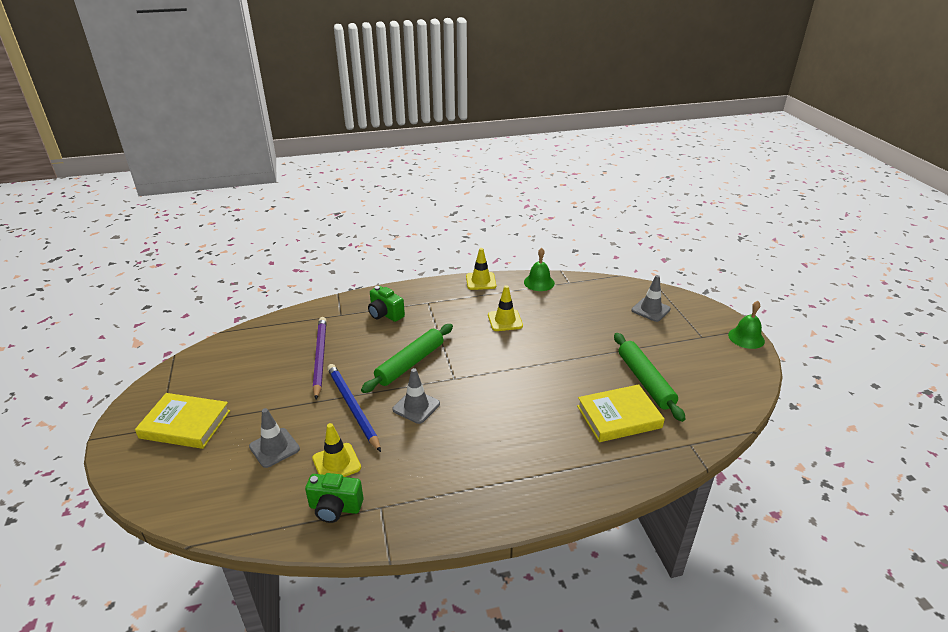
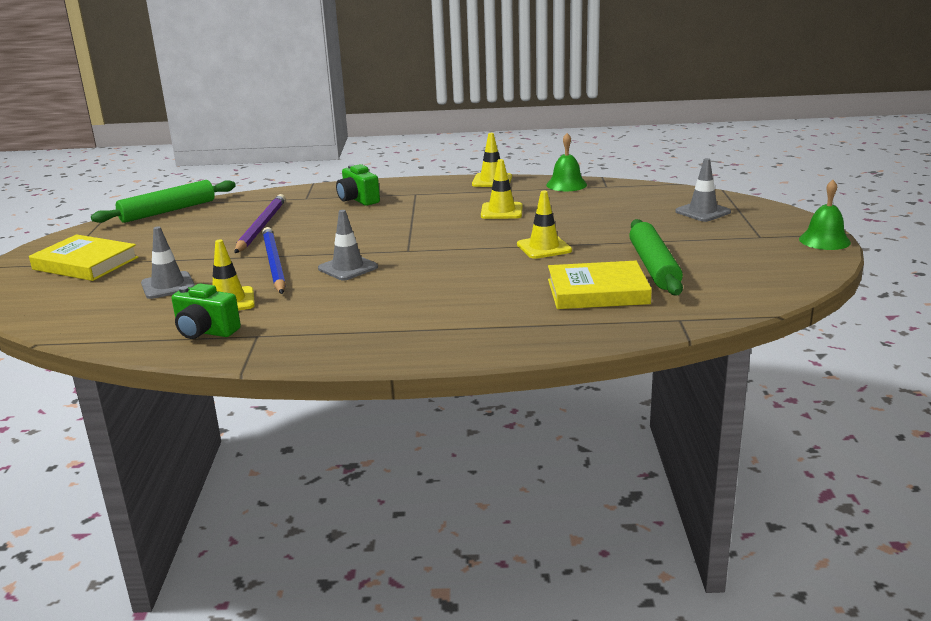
camera: 15 degrees right, 10 degrees down
(410, 363) = (362, 236): green rolling pin -> green rolling pin (168, 211)
(556, 365) = (544, 247): none -> yellow traffic cone

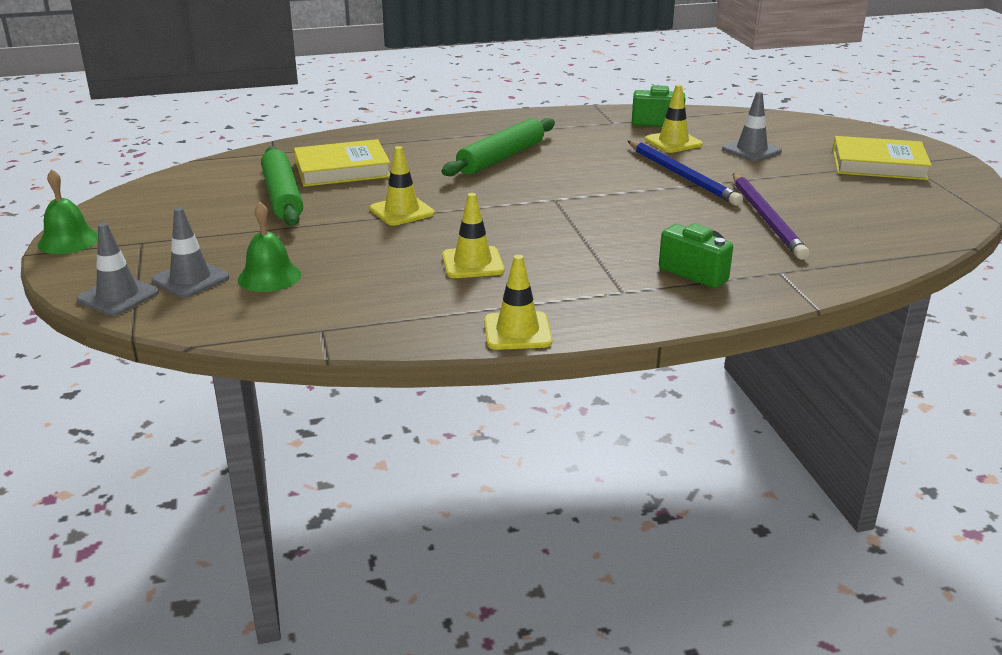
camera: 165 degrees right, 5 degrees up
(168, 211) = (935, 235): green rolling pin -> green rolling pin (501, 158)
(348, 268) = (600, 176): grey traffic cone -> grey traffic cone (118, 296)
(566, 184) = (388, 329): green bell -> green bell (269, 277)

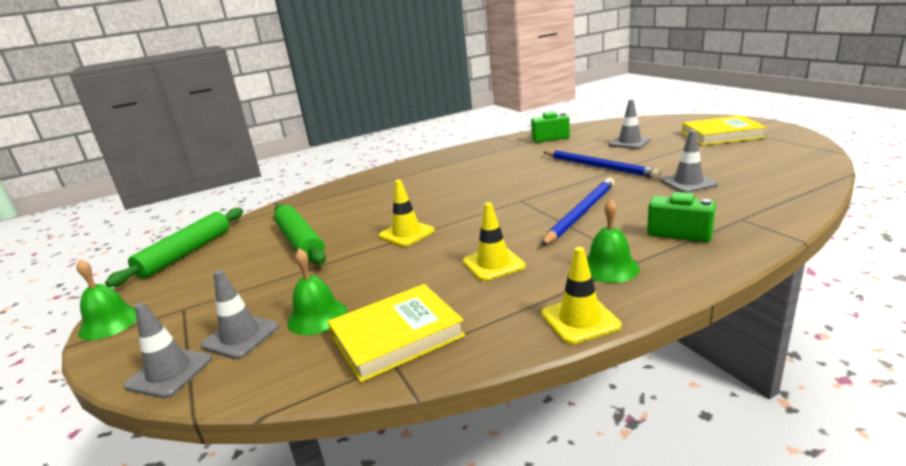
camera: 10 degrees left, 5 degrees down
(342, 169) = (340, 211): yellow book -> yellow book (396, 336)
(501, 158) = (459, 180): green rolling pin -> green rolling pin (186, 253)
(588, 291) = (609, 267): none -> green bell
(609, 229) = (581, 213): none -> blue pencil
(673, 142) = (572, 147): yellow traffic cone -> none
(766, 218) = (688, 183): purple pencil -> grey traffic cone

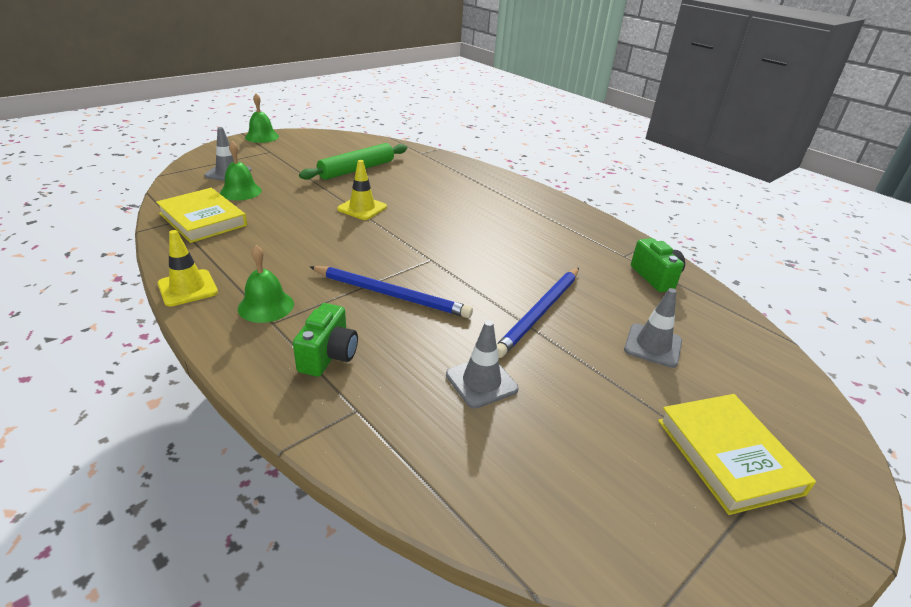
camera: 70 degrees right, 10 degrees up
(169, 372) = (200, 162): grey traffic cone -> none
(186, 253) = (347, 137): green rolling pin -> none
(493, 264) = (292, 249): yellow traffic cone -> none

